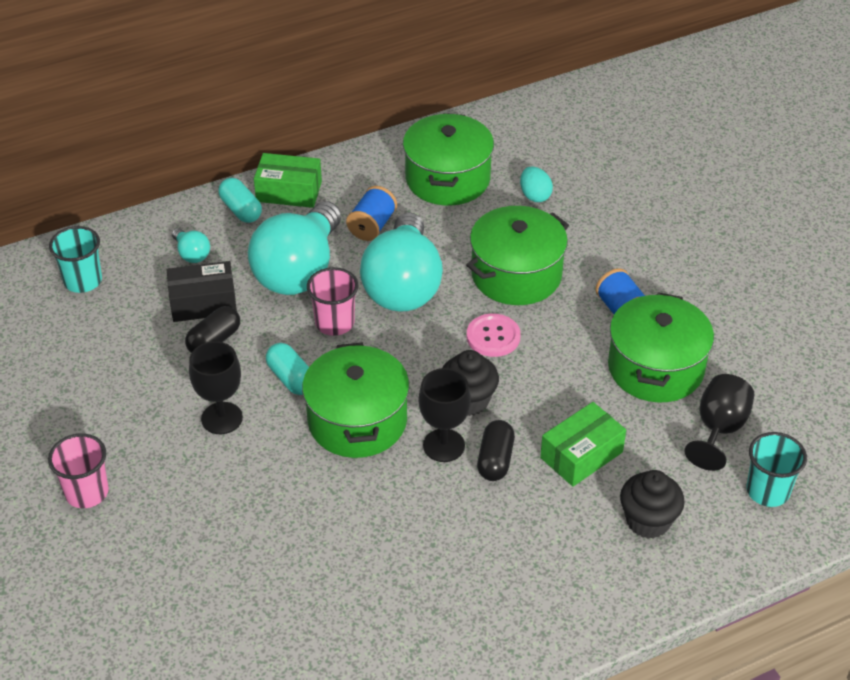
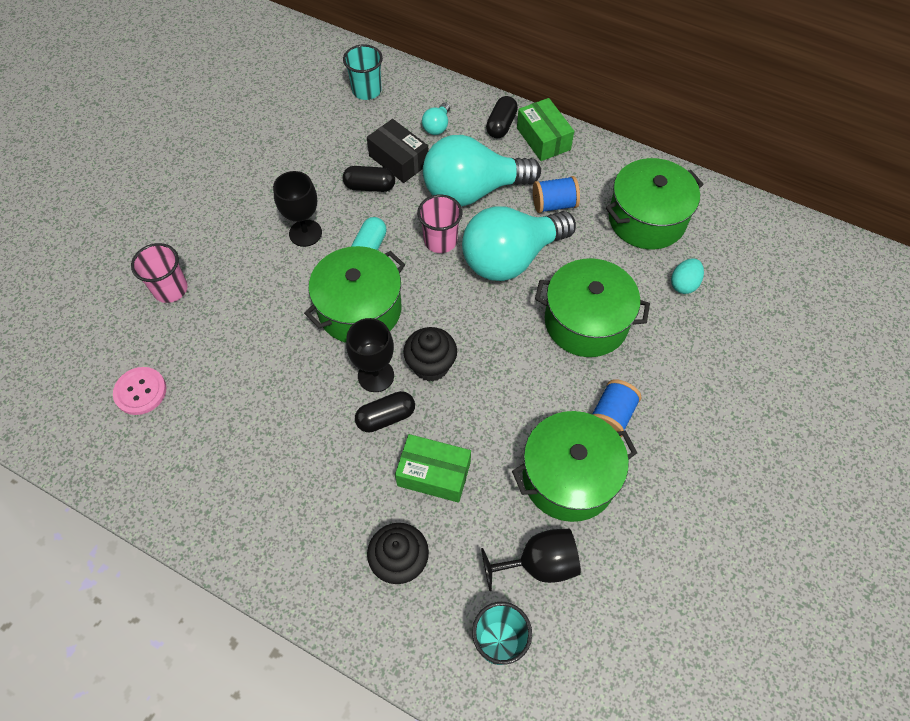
camera: 55 degrees right, 15 degrees up
(87, 492) = (195, 205): pink cup -> pink cup (170, 289)
(241, 210) = (501, 125): turquoise capsule -> black capsule
(493, 337) = (508, 344): pink button -> pink button (140, 391)

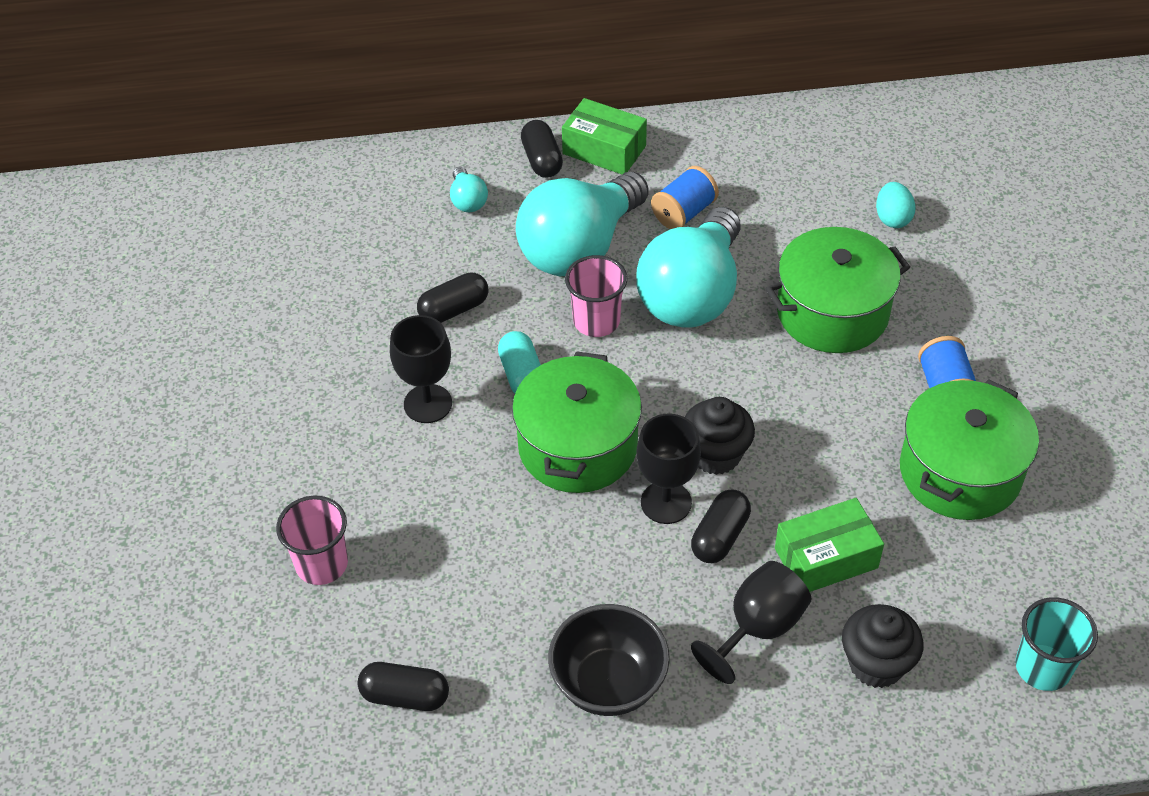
camera: 35 degrees left, 10 degrees down
(140, 391) = (405, 696): pink button -> black capsule
(244, 461) = (608, 683): none -> black bowl
(367, 91) = (339, 205): turquoise cup -> none
(399, 160) = (459, 261): black box -> none
(539, 564) = (1010, 571): black goblet -> black goblet (758, 628)
(646, 219) = (795, 174): green pot -> none

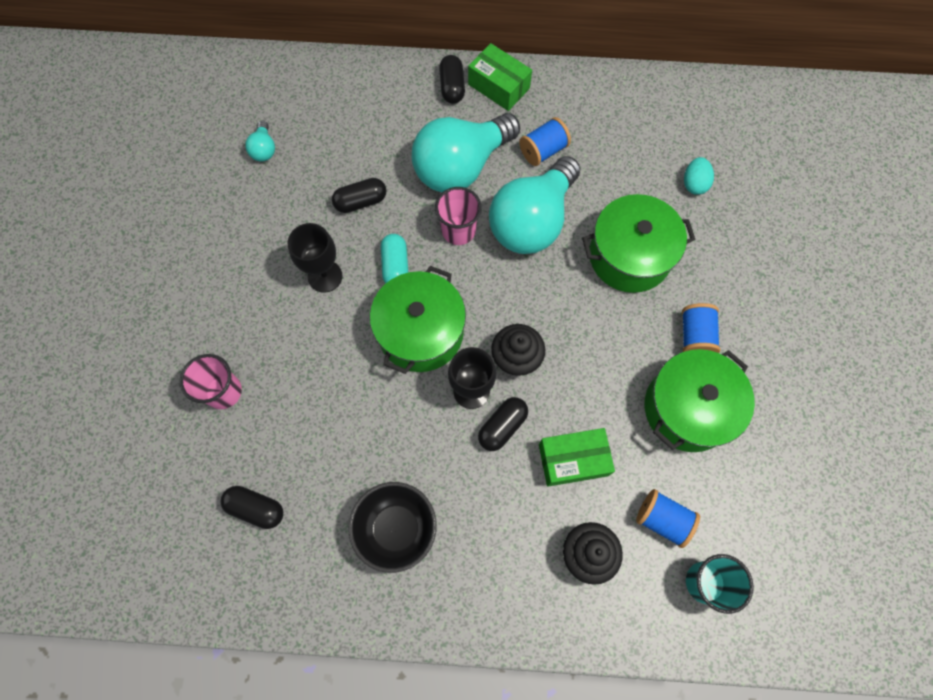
camera: 10 degrees right, 20 degrees up
(468, 200) = (391, 112): turquoise light bulb -> turquoise light bulb (264, 149)
(758, 628) = (510, 506): black goblet -> none
(965, 605) = (662, 519): none -> blue spool

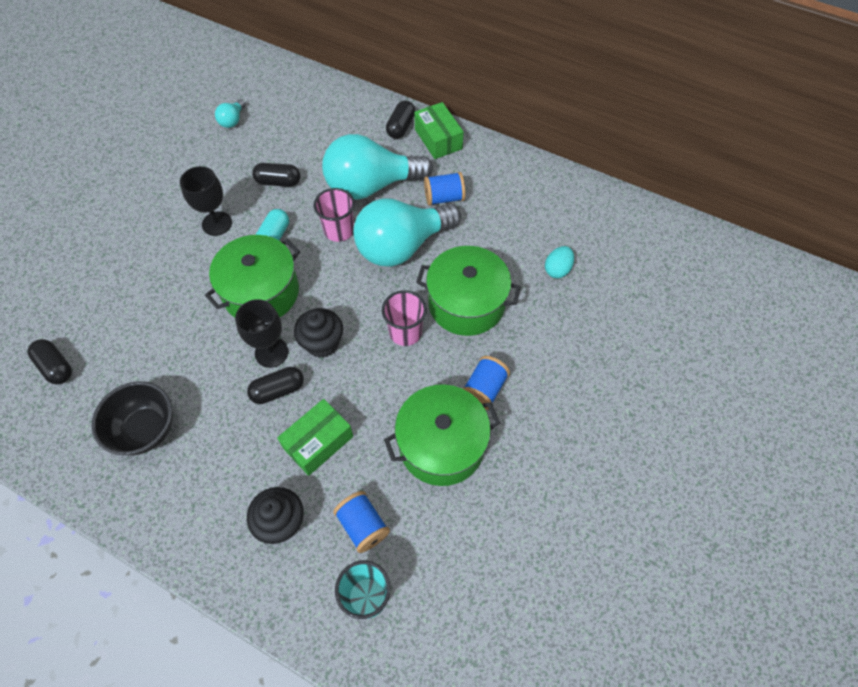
camera: 25 degrees right, 10 degrees down
(224, 391) = (90, 274): pink cup -> pink cup (405, 332)
(573, 460) = (318, 442): green box -> green box turned 60 degrees counterclockwise

